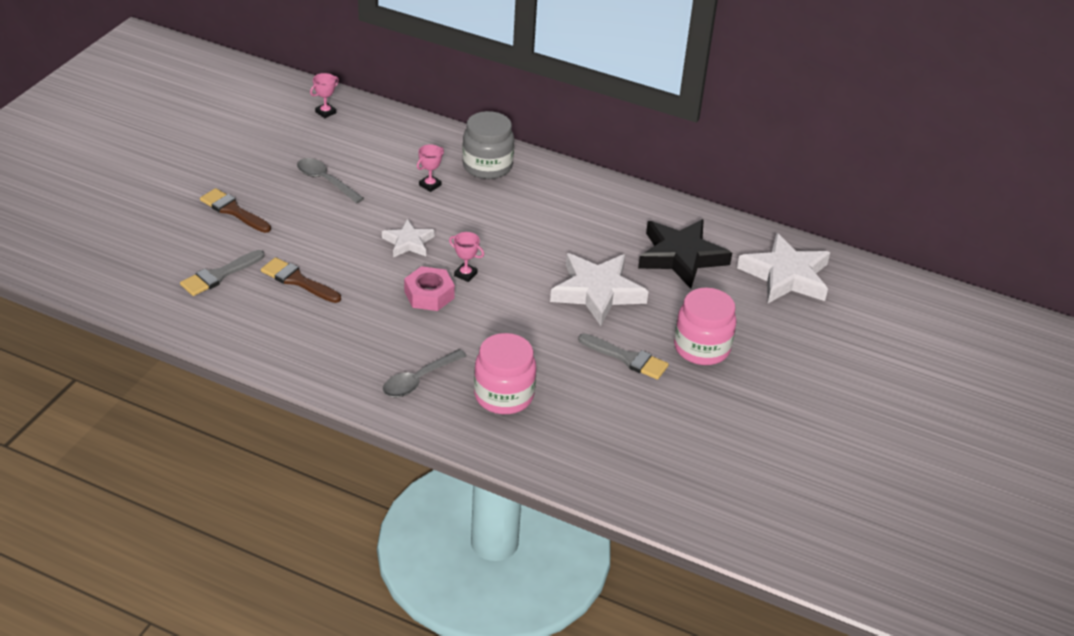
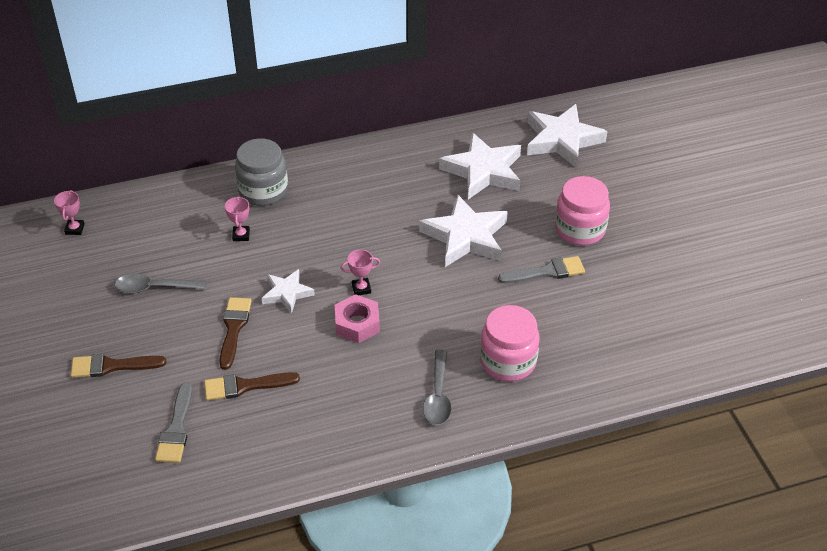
camera: 40 degrees left, 5 degrees up
(341, 240) = (234, 328): none -> brown brush
(681, 257) = (483, 171): black star -> white star

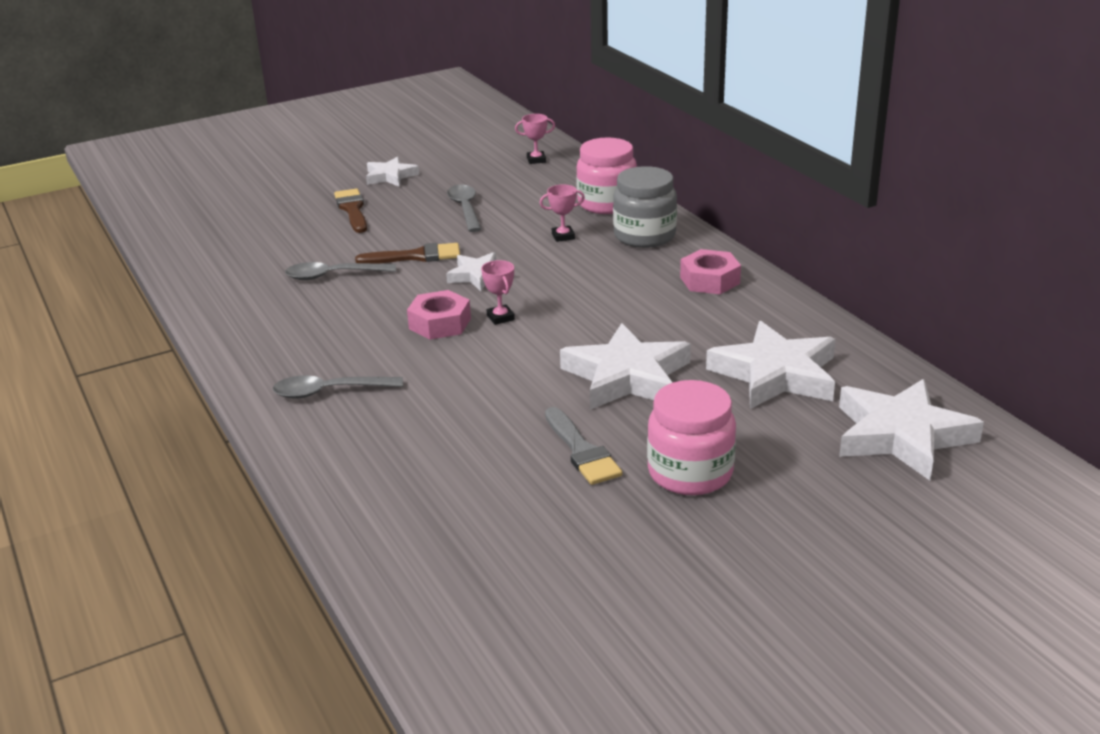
camera: 80 degrees right, 15 degrees down
(48, 333) = (390, 176): none -> white star
(176, 429) = (272, 252): grey brush -> none
(245, 386) = (333, 275): brown brush -> grey spoon
(349, 173) = (709, 280): none -> pink nut
(508, 361) = (395, 436): pink jar -> pink jar (607, 204)

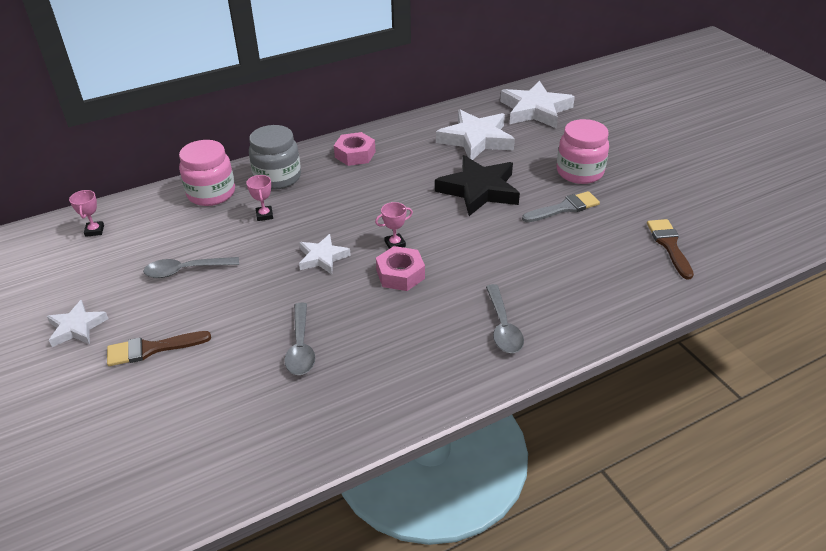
camera: 90 degrees left, 10 degrees up
(416, 256) = (276, 295): brown brush -> brown brush (669, 245)
(627, 376) = (479, 190): white star -> black star

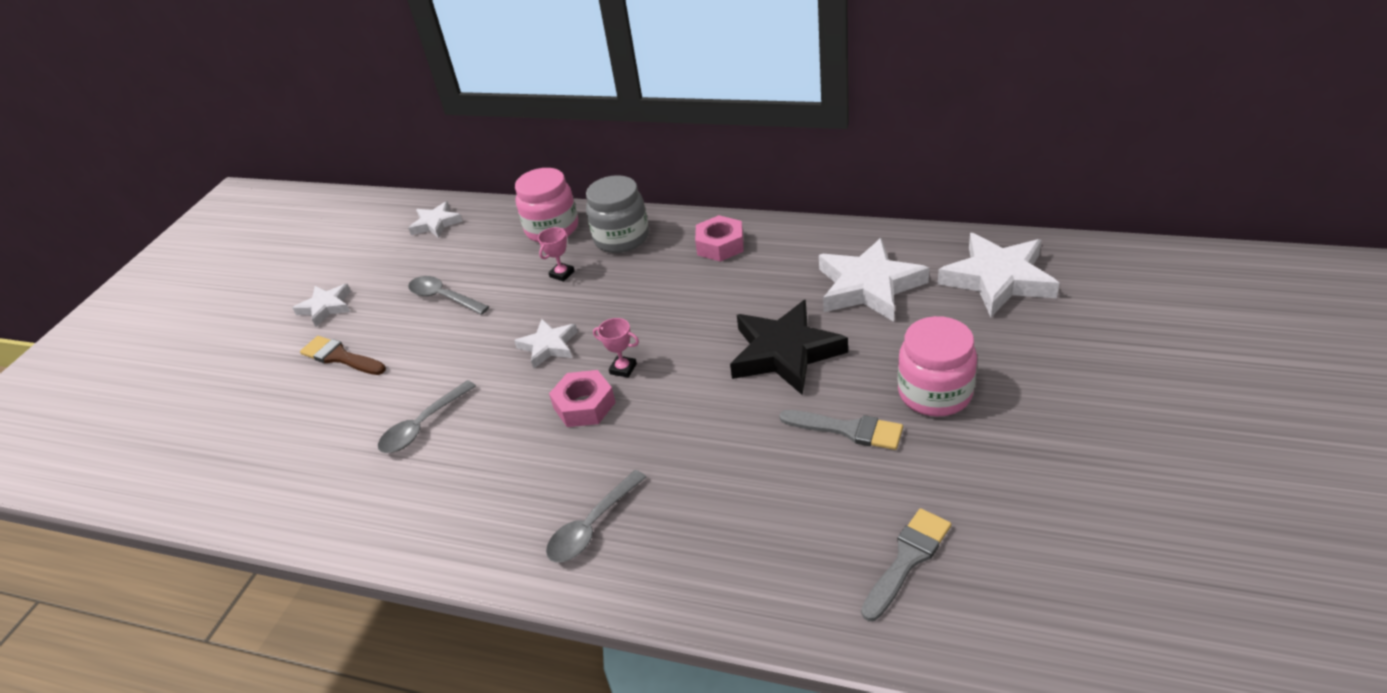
camera: 50 degrees right, 0 degrees up
(94, 231) = (436, 223): pink trophy -> white star
(669, 245) = (907, 559): brown brush -> grey brush

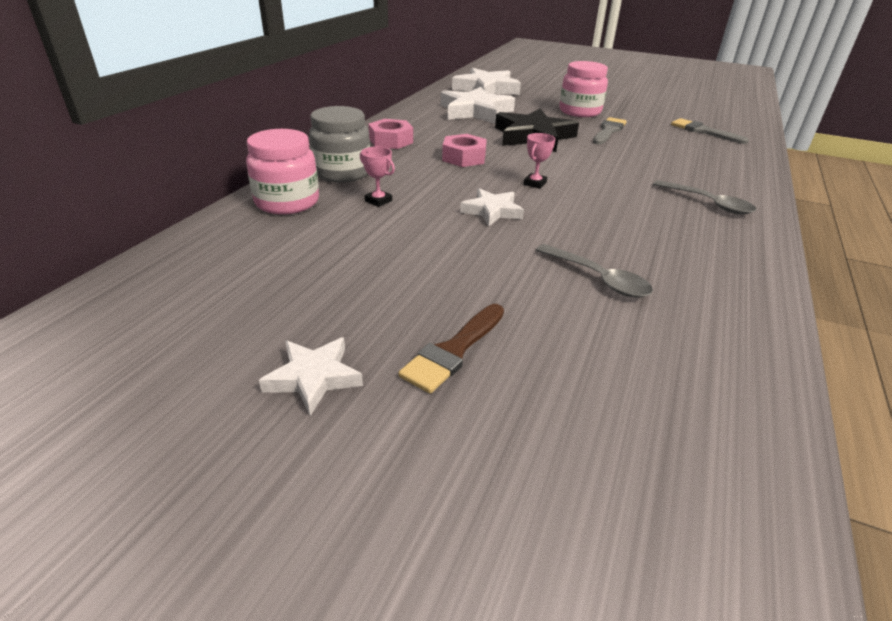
camera: 90 degrees left, 5 degrees down
(436, 223) = (177, 277): white star -> none
(443, 297) = (368, 269): grey spoon -> none
(584, 405) = (577, 200): pink nut -> pink nut (464, 157)

